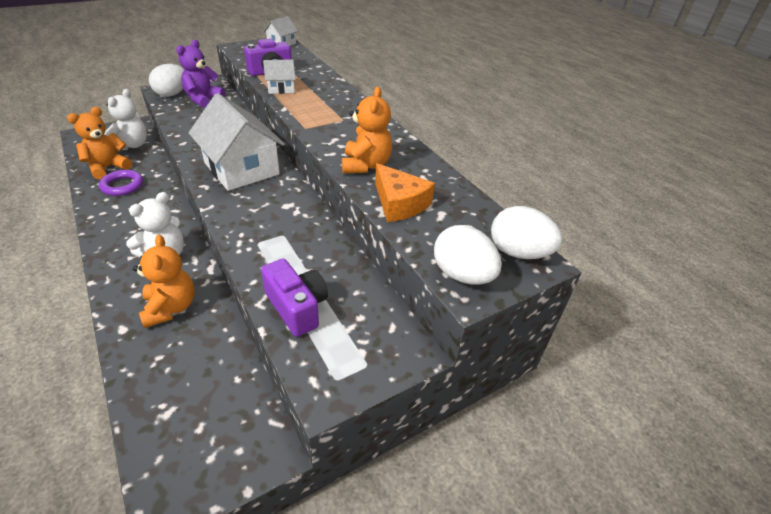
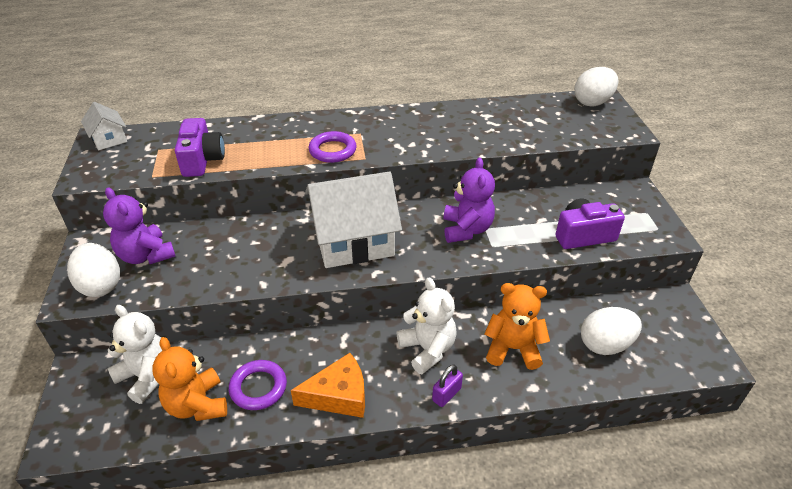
camera: 65 degrees left, 0 degrees up
(114, 274) = (446, 394): none -> purple padlock
(277, 223) = (466, 229): none -> purple teddy bear
(281, 88) = (255, 159): white house -> none
(309, 113) = (332, 150): none -> purple ring
(365, 165) = (454, 138): orange teddy bear -> none
(399, 203) = (520, 134): orange cheese -> orange cheese (338, 395)
(462, 275) = (612, 129): white egg -> white egg (605, 344)

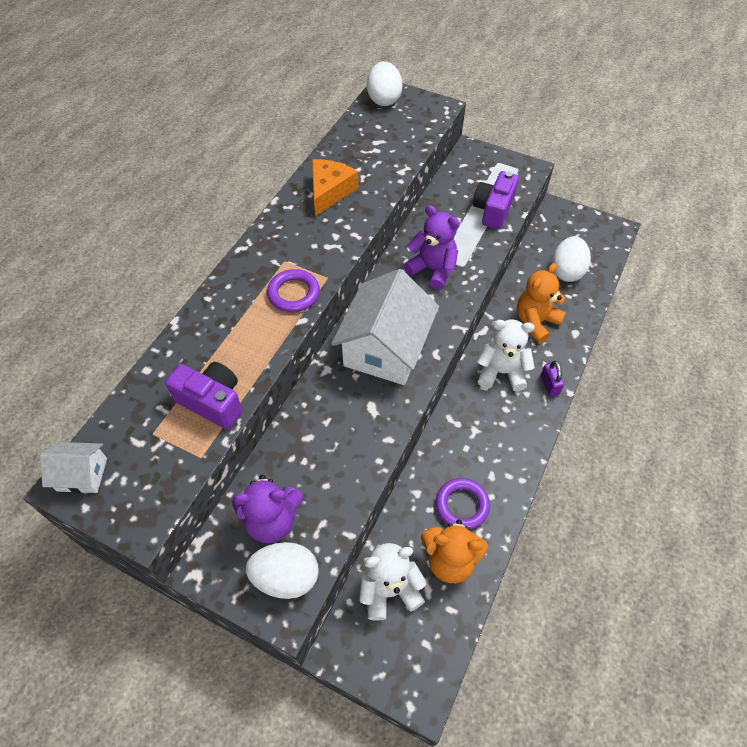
camera: 55 degrees left, 15 degrees up
(338, 395) = (506, 453): orange cheese -> orange cheese (330, 191)

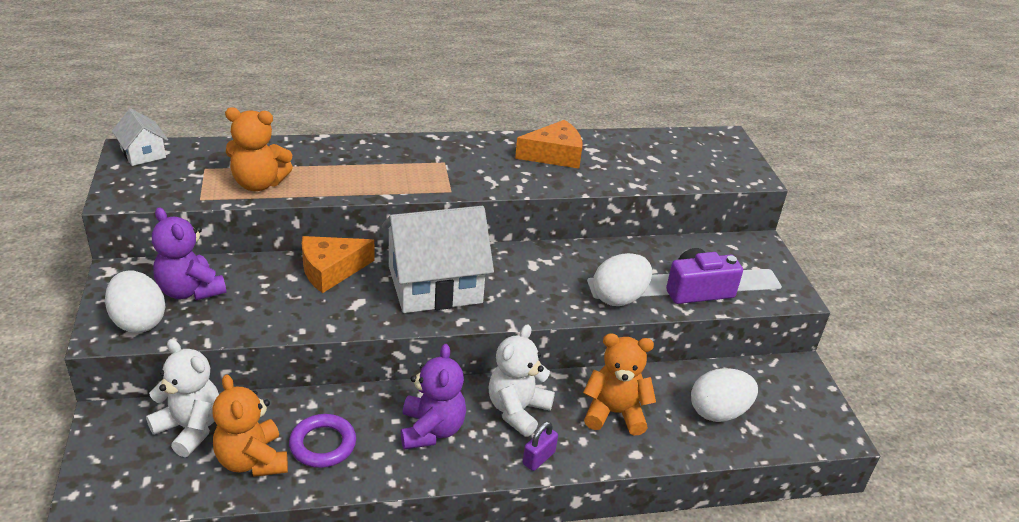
camera: 50 degrees right, 20 degrees down
(212, 402) = (259, 183): purple camera -> orange teddy bear
(293, 293) = (412, 180): purple ring -> none
(319, 406) = (331, 270): none -> orange cheese
(384, 99) = (714, 141): white egg -> white egg (619, 298)
(432, 269) = (565, 278): purple teddy bear -> purple teddy bear (431, 430)
(501, 372) = (517, 410): white teddy bear -> white teddy bear turned 120 degrees counterclockwise

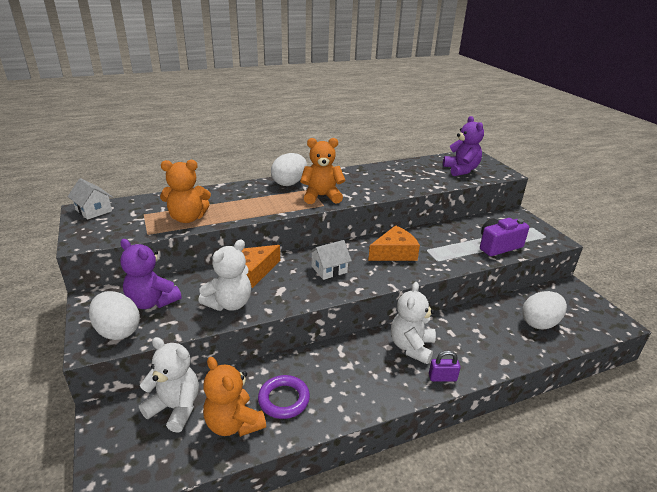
camera: 10 degrees left, 5 degrees down
(285, 310) = (229, 303): none -> white teddy bear
(431, 430) = (359, 372): purple teddy bear -> purple teddy bear (461, 170)
(435, 284) = (329, 269): white house -> white house, size x0.48
(538, 458) = (442, 377): purple padlock -> purple padlock turned 60 degrees clockwise
(554, 155) = (378, 176): orange cheese -> orange cheese (394, 253)
(614, 413) = (475, 336): orange teddy bear -> orange teddy bear (321, 196)
(619, 298) = (453, 258): white egg -> white egg (289, 183)

